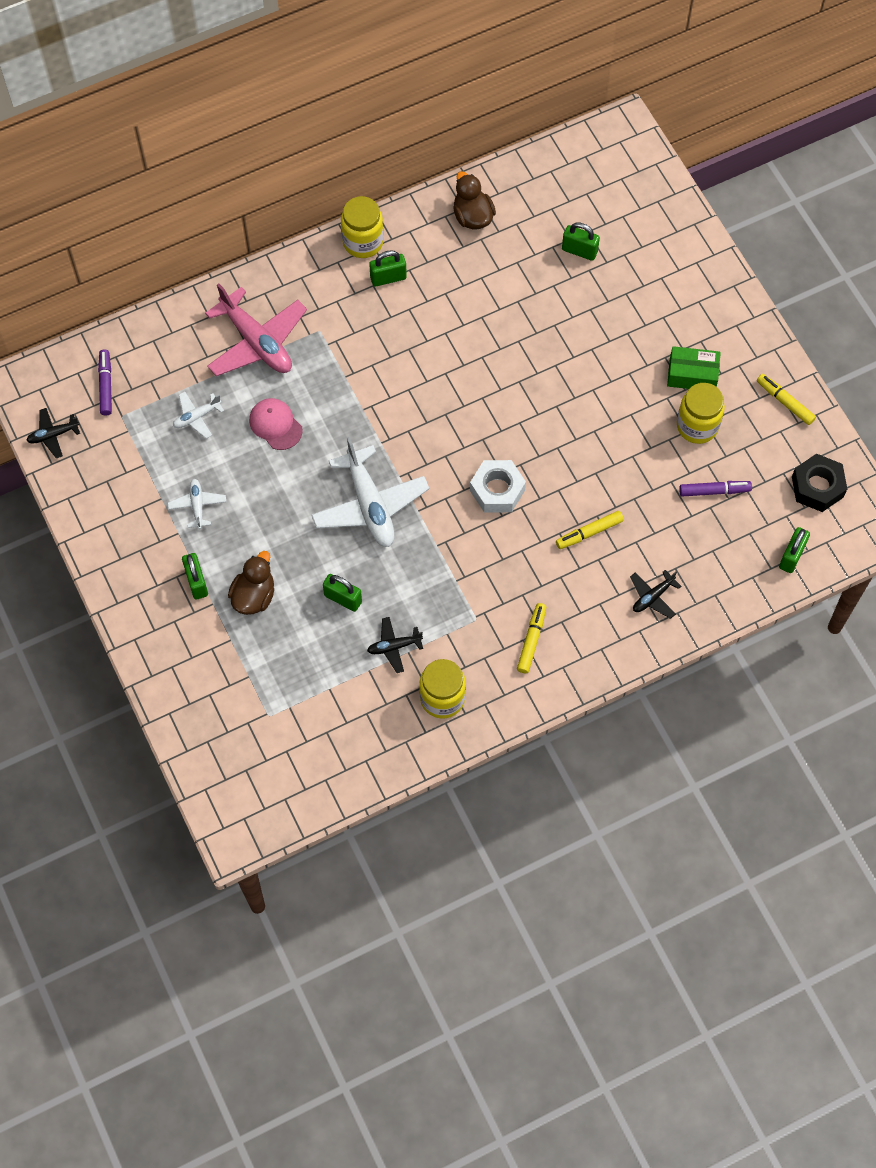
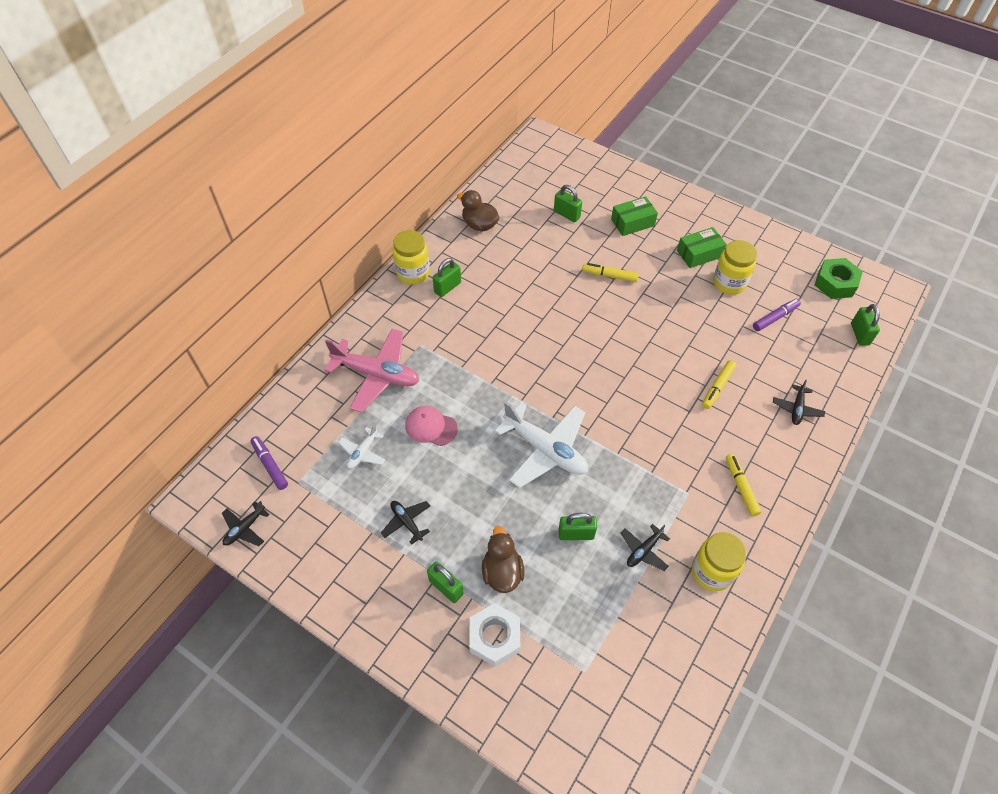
camera: 30 degrees left, 10 degrees down
(197, 506) = (407, 522): white plane -> black plane
(497, 490) = (631, 391): white nut -> white nut (494, 637)
(579, 251) = (566, 214): green padlock -> green padlock turned 45 degrees clockwise
(647, 298) = (632, 222): none -> green box
(785, 402) = (770, 243): yellow marker -> yellow marker (609, 276)
(817, 487) = (835, 283): black nut -> green nut

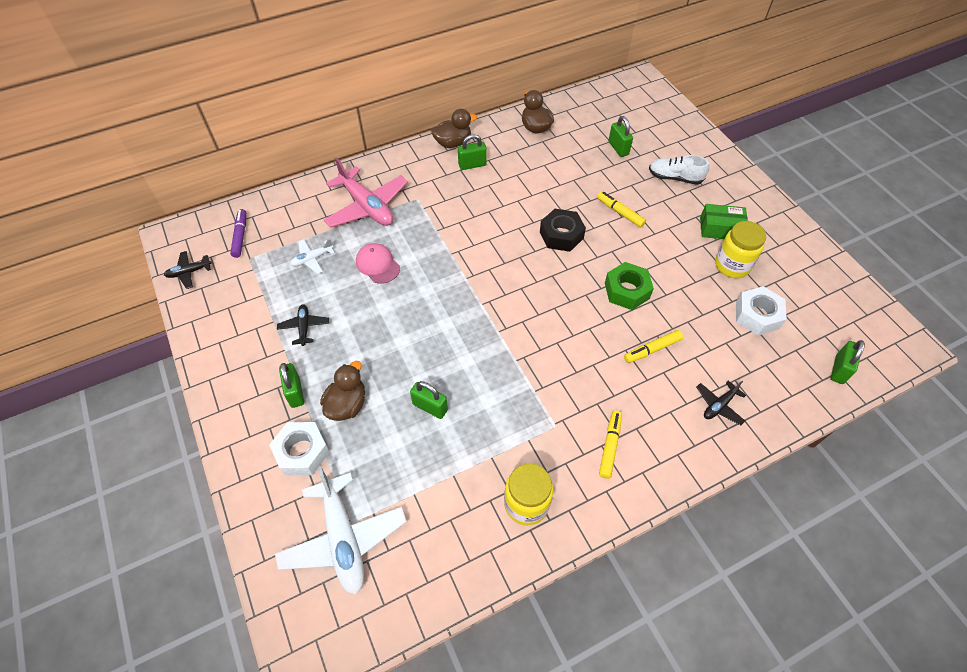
camera: 30 degrees right, 0 degrees up
(413, 273) = (453, 143): yellow jar -> brown duck
(545, 449) = (456, 326): white plane -> white plane (343, 538)
(575, 320) = (561, 235): none -> black nut
(632, 222) = (675, 178): green box -> white shoe
(643, 550) = (478, 452): black plane -> none
(775, 318) = (757, 315): purple marker -> white nut
(835, 283) = (846, 312): green nut -> green nut (627, 290)

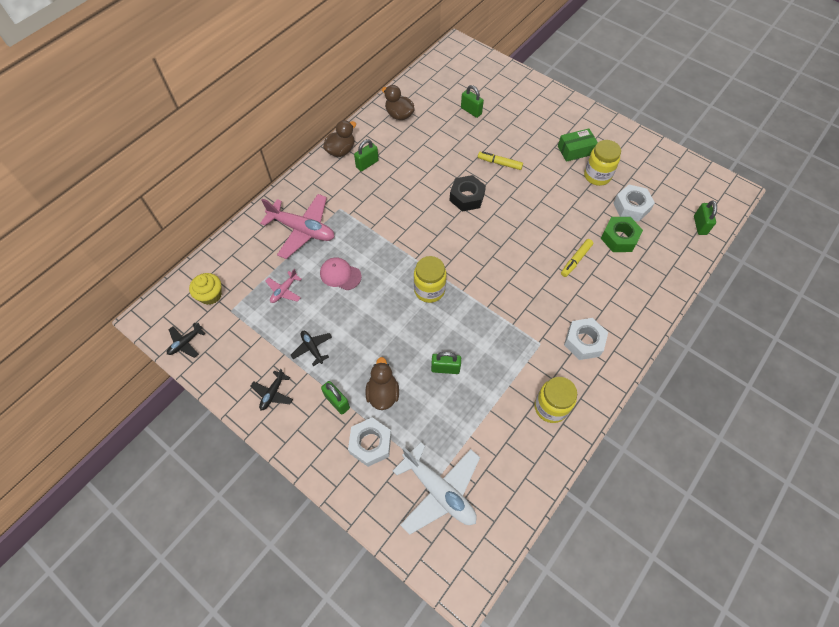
camera: 25 degrees left, 5 degrees up
(240, 236) = (210, 295): purple marker -> yellow cupcake
(312, 259) = (284, 291): white plane -> pink plane
(462, 316) = (429, 290): none -> yellow jar
(610, 446) = (584, 342): yellow marker -> white nut
(627, 290) = (536, 223): green nut -> green nut (619, 238)
(675, 178) = (524, 121): white shoe -> none
(719, 405) = (638, 282): black plane -> black plane (273, 393)

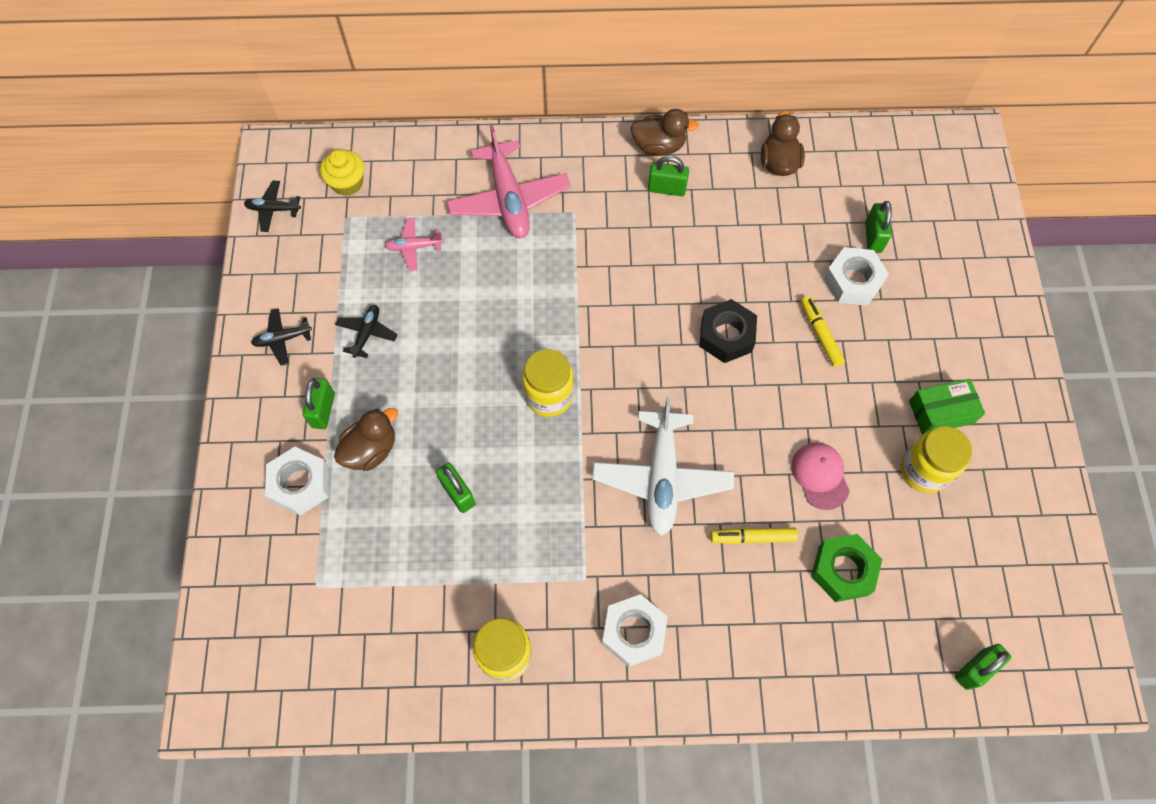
camera: 50 degrees right, 5 degrees up
(340, 275) = (484, 285): pink cap -> pink cap (820, 476)
(439, 491) = (300, 600): white plane -> white plane (662, 477)
(575, 150) = (941, 412): green box -> green box turned 45 degrees counterclockwise
(631, 207) = (914, 551): white nut -> white nut (852, 281)

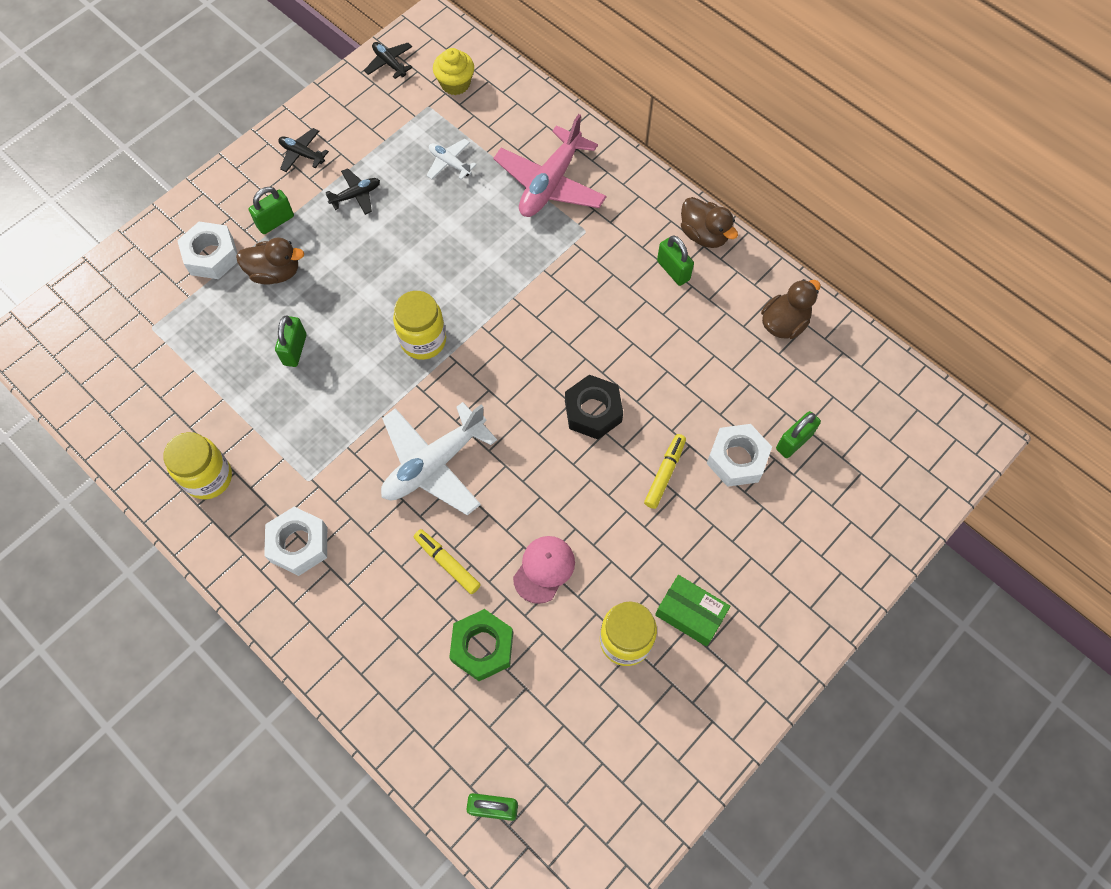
camera: 45 degrees right, 0 degrees up
(414, 247) = (450, 163): pink plane -> white plane

